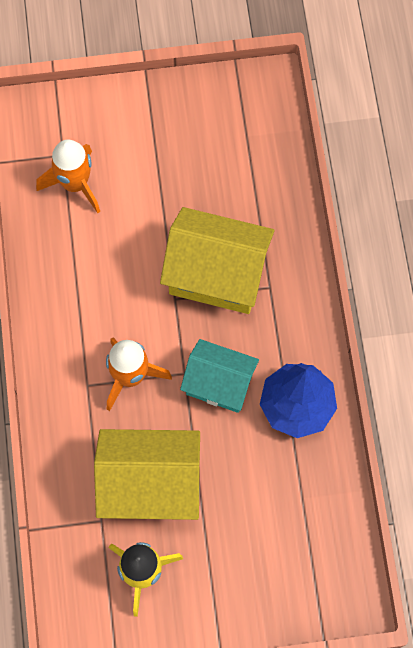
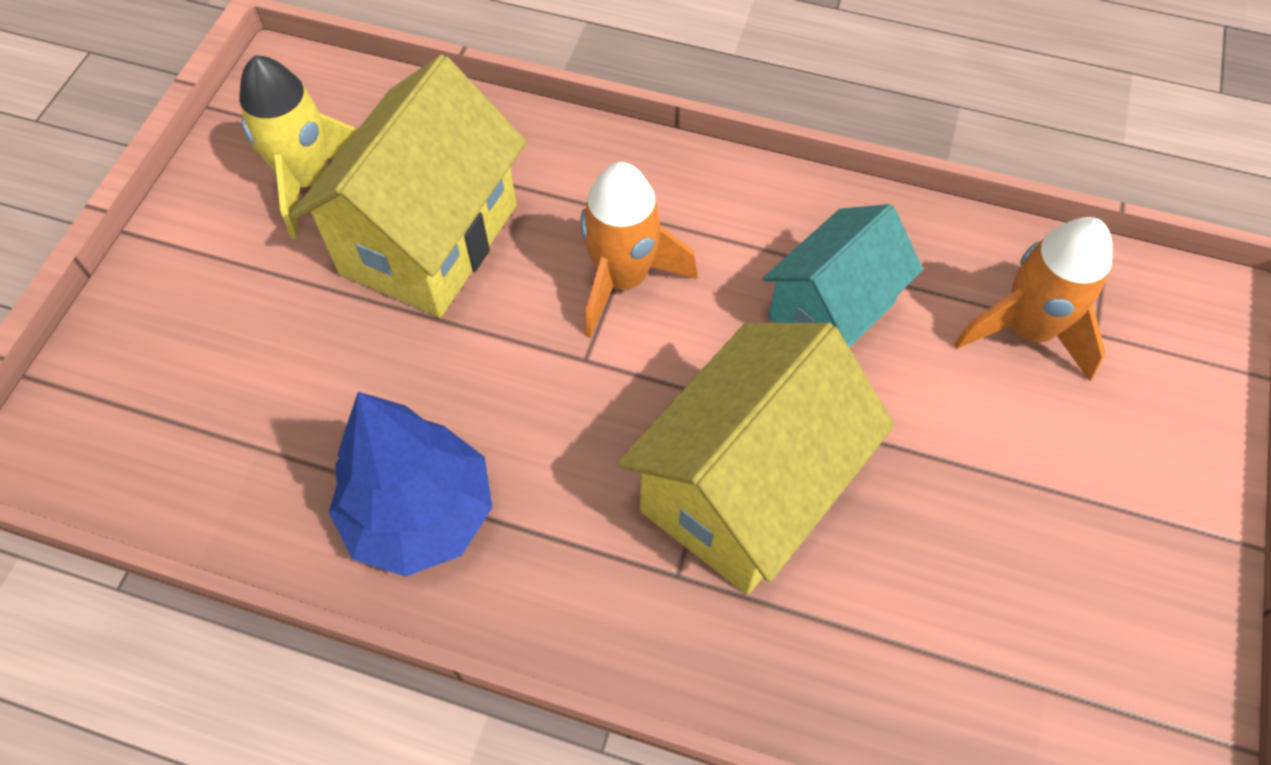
camera: 115 degrees right, 10 degrees down
(219, 384) = (535, 404): turquoise house -> turquoise house (831, 310)

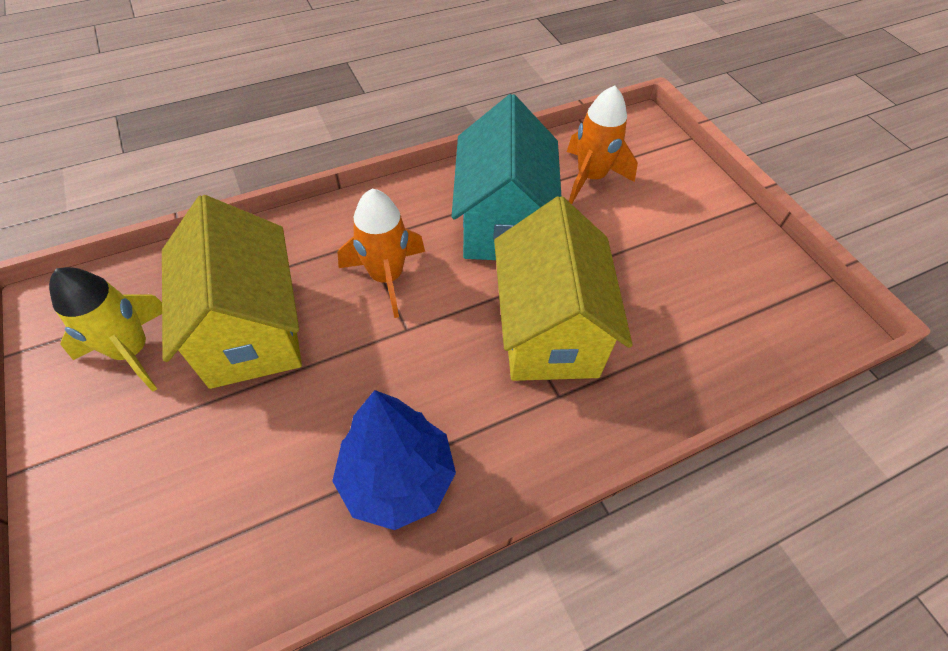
camera: 45 degrees left, 5 degrees down
(831, 310) = (502, 224): turquoise house -> turquoise house, size x1.53

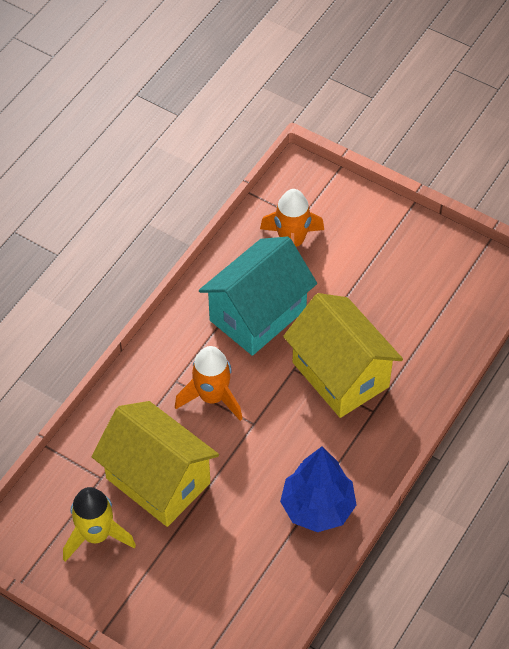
camera: 30 degrees left, 0 degrees up
(502, 224) = (258, 315): turquoise house -> turquoise house turned 75 degrees clockwise

